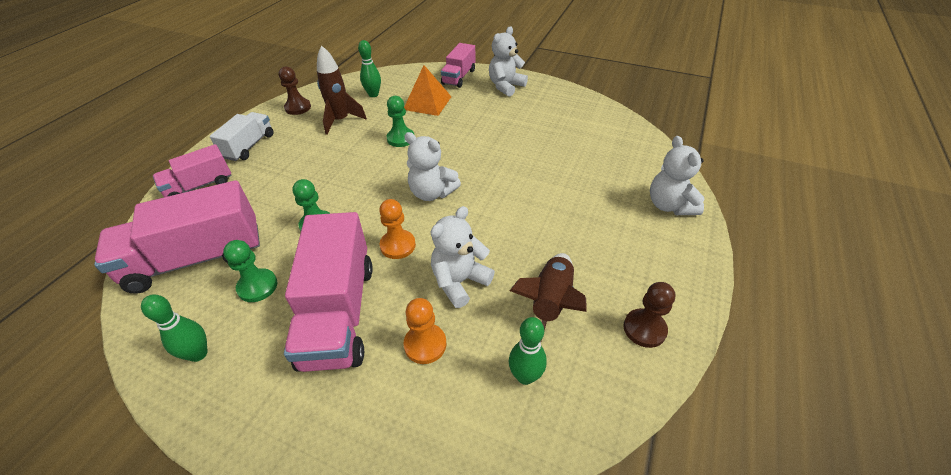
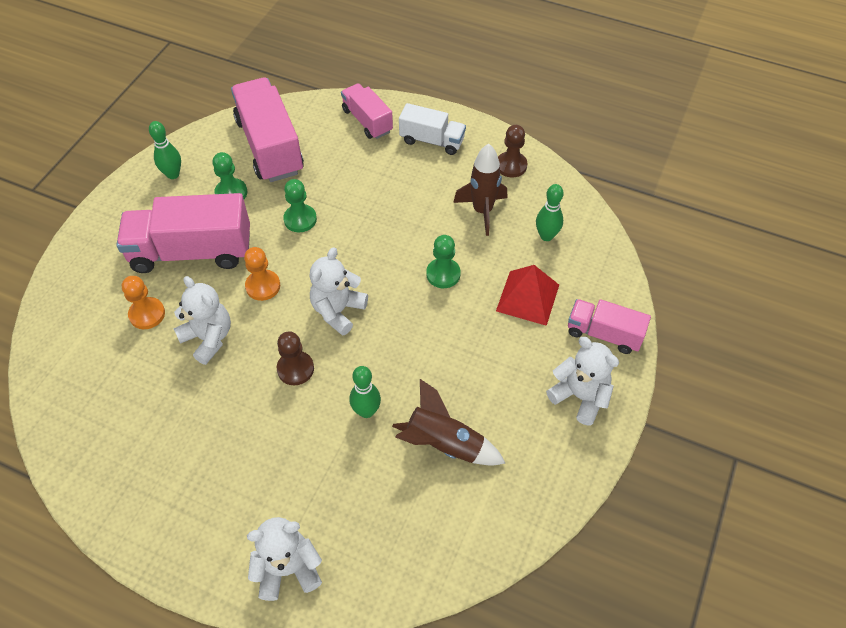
camera: 90 degrees right, 10 degrees up
(427, 103) = (528, 297): orange pyramid -> red pyramid
(525, 376) = (100, 386): green bowling pin -> green bowling pin (366, 411)
(550, 303) = (168, 413): brown rocket -> brown rocket (444, 444)
(644, 329) = (121, 491): brown pawn -> brown pawn (295, 369)

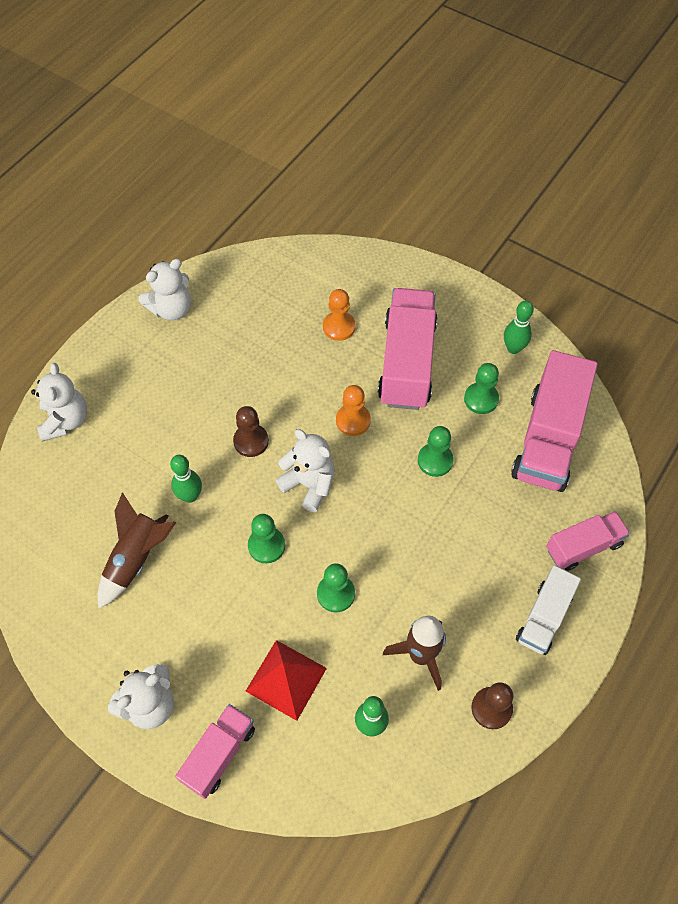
camera: 100 degrees right, 5 degrees up
(208, 338) = (301, 373): white teddy bear -> white teddy bear (171, 309)
(270, 146) = (548, 439): pink truck -> pink truck turned 120 degrees clockwise
(408, 334) = (266, 546): none -> green pawn

